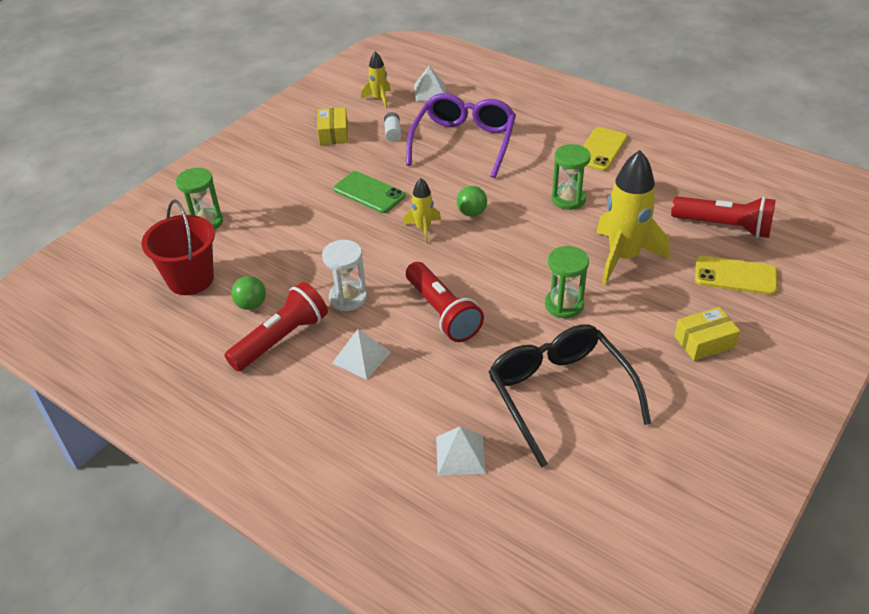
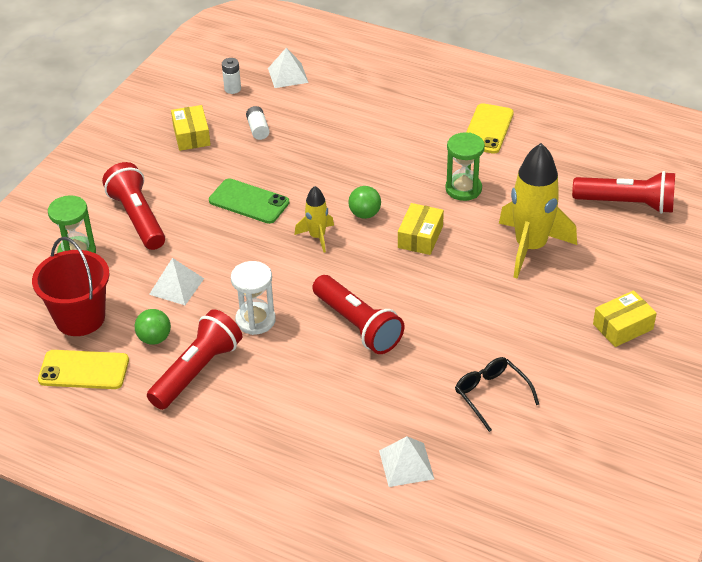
camera: 10 degrees left, 0 degrees up
(267, 198) = (138, 218): none -> red flashlight
(361, 357) = (285, 381): white pyramid -> white pyramid (176, 286)
(379, 99) = (232, 89): yellow rocket -> white battery
(464, 142) = (339, 133): purple glasses -> none
(519, 238) = (420, 237): none -> yellow box
(559, 394) = (491, 395): black glasses -> black glasses, size x0.53
(564, 305) = (479, 304): green hourglass -> none
(735, 276) = (644, 256): yellow phone -> yellow phone (84, 370)

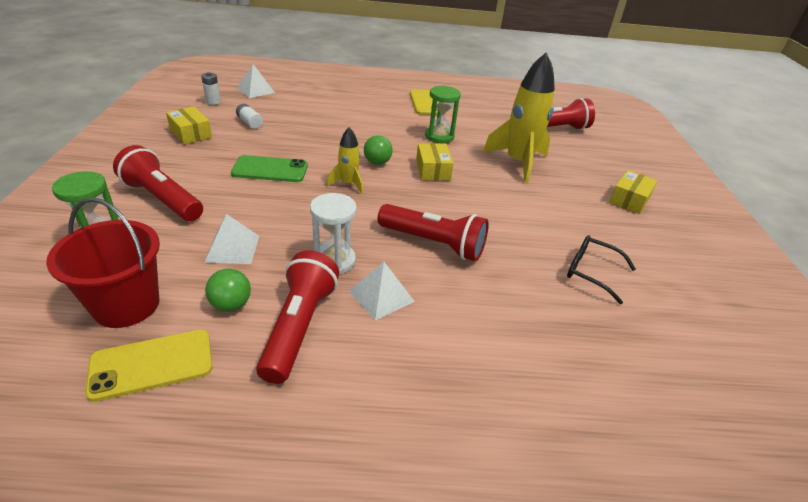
camera: 30 degrees left, 5 degrees down
(406, 464) = (581, 360): white pyramid -> white pyramid (381, 296)

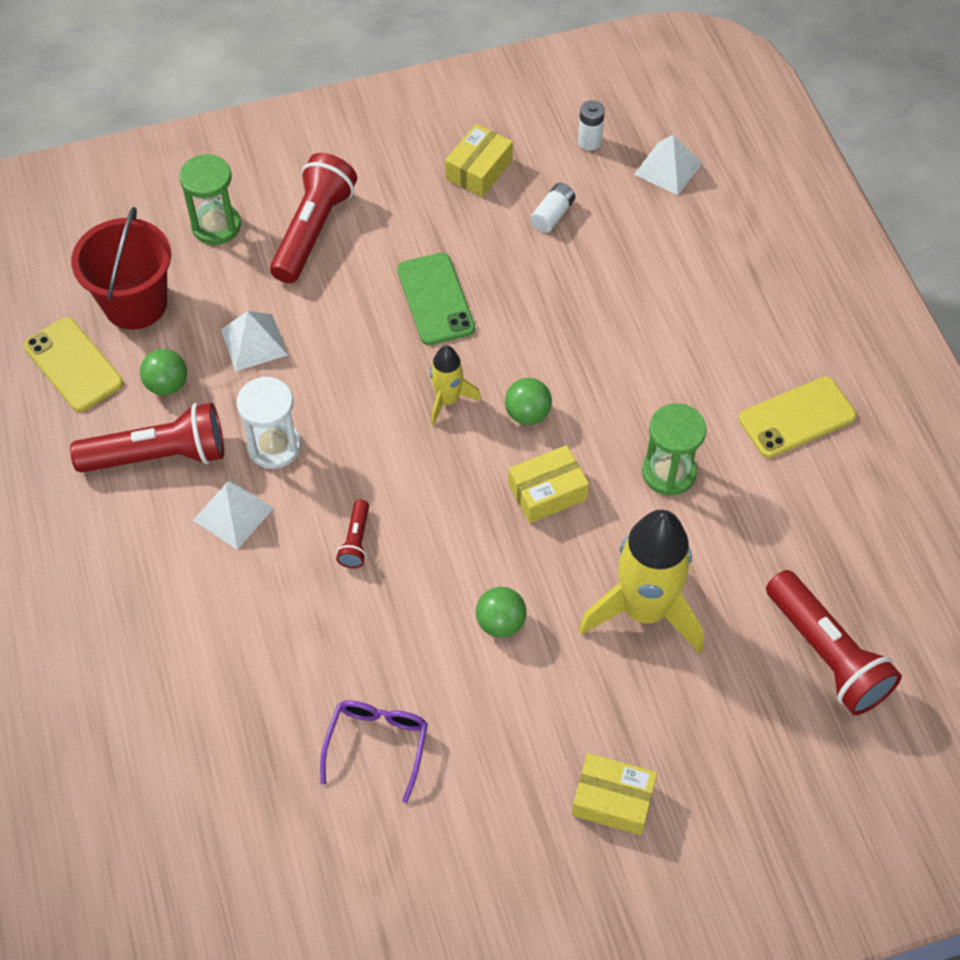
camera: 75 degrees right, 20 degrees up
(433, 243) = (356, 541): red flashlight -> red flashlight, size x0.47
(513, 205) = (500, 623): none -> green ball
(591, 272) = (377, 745): black glasses -> purple glasses

